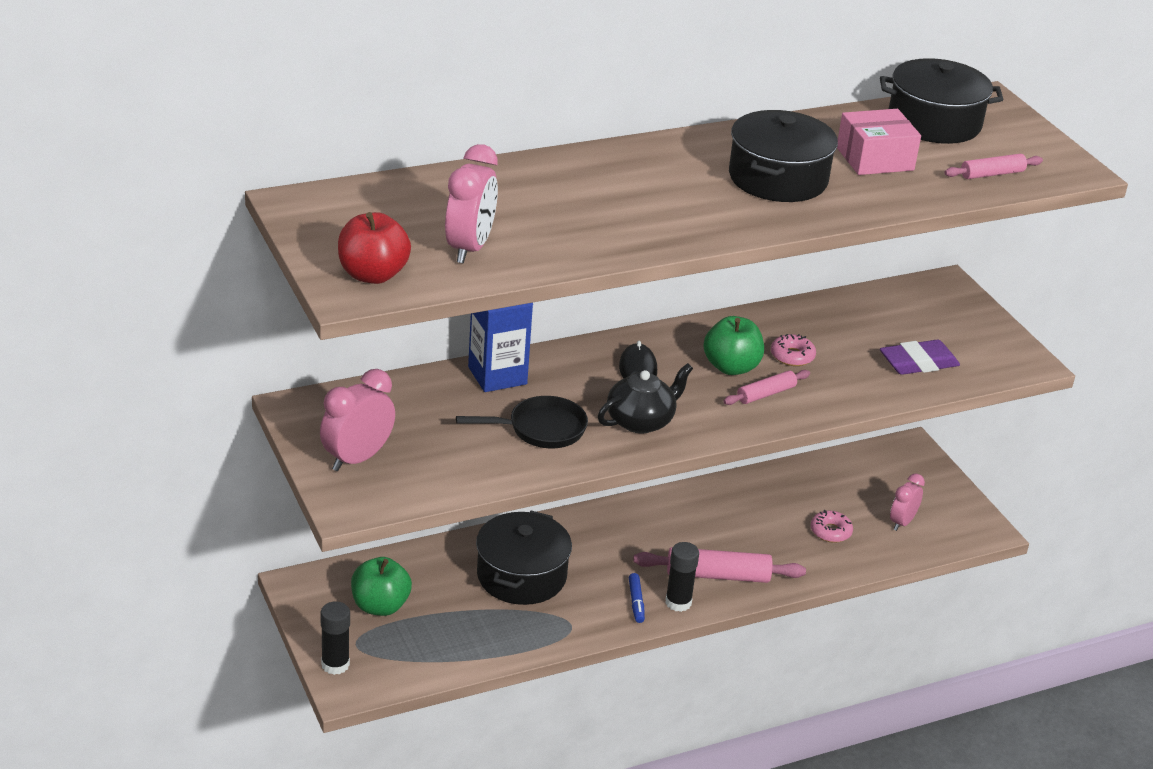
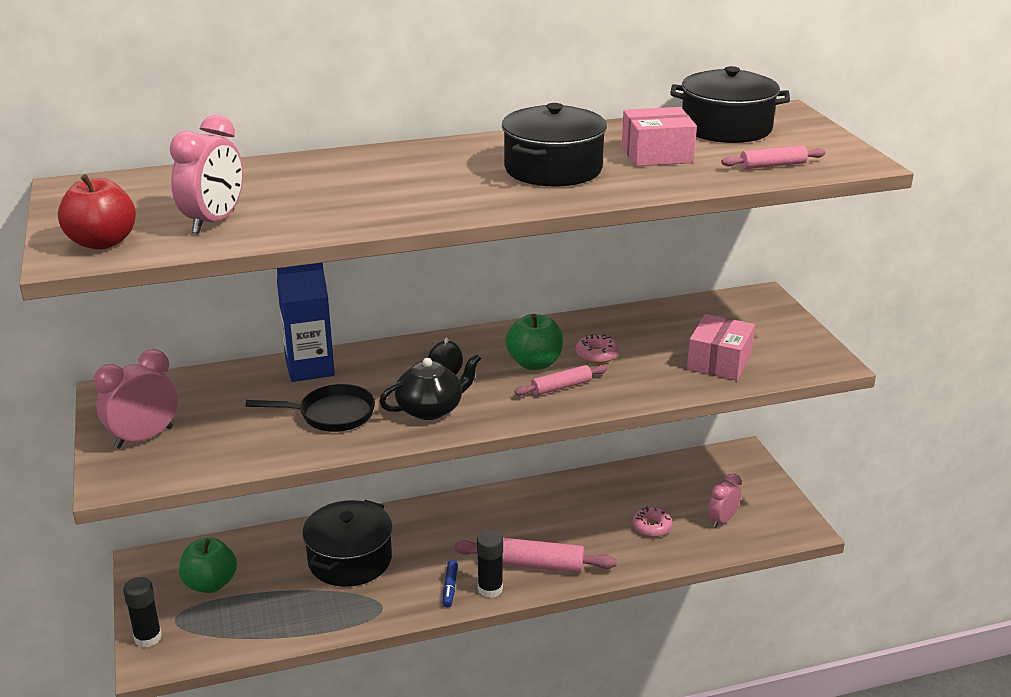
camera: 10 degrees right, 5 degrees down
(918, 363) = (719, 362): purple eraser -> pink box

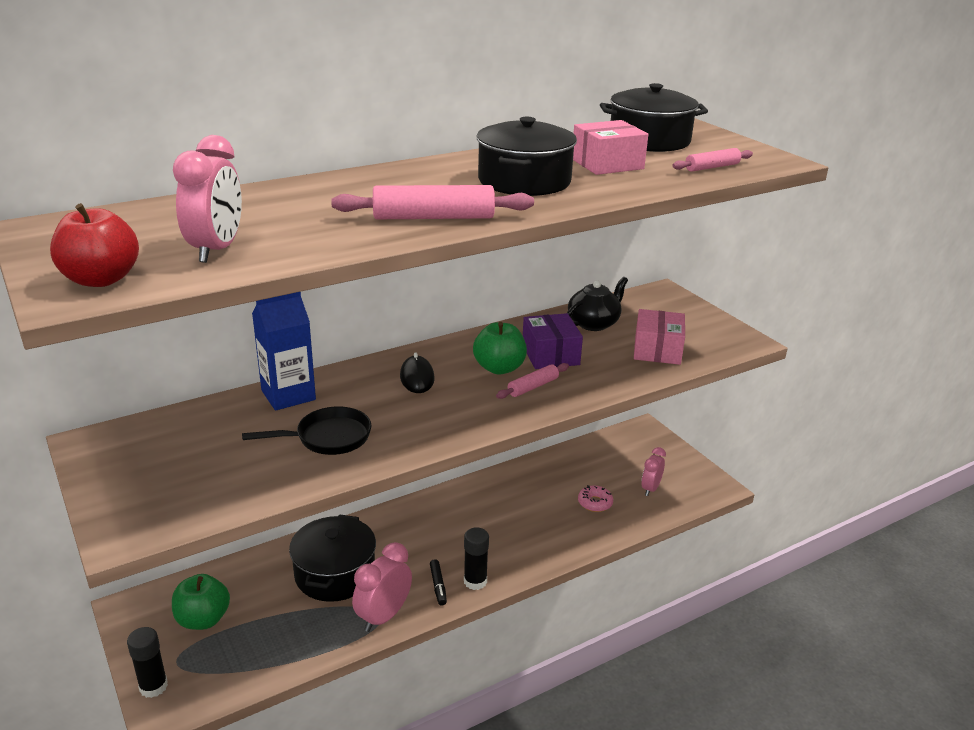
camera: 15 degrees left, 0 degrees up
(144, 438) = (140, 485): pink clock -> pink clock (383, 616)
(431, 409) = (422, 421): black teapot -> black teapot (594, 323)
(450, 587) = (438, 585): blue marker -> black marker
(534, 564) = (507, 552): pink rolling pin -> pink rolling pin (433, 217)
(596, 355) = (550, 355): pink donut -> purple box

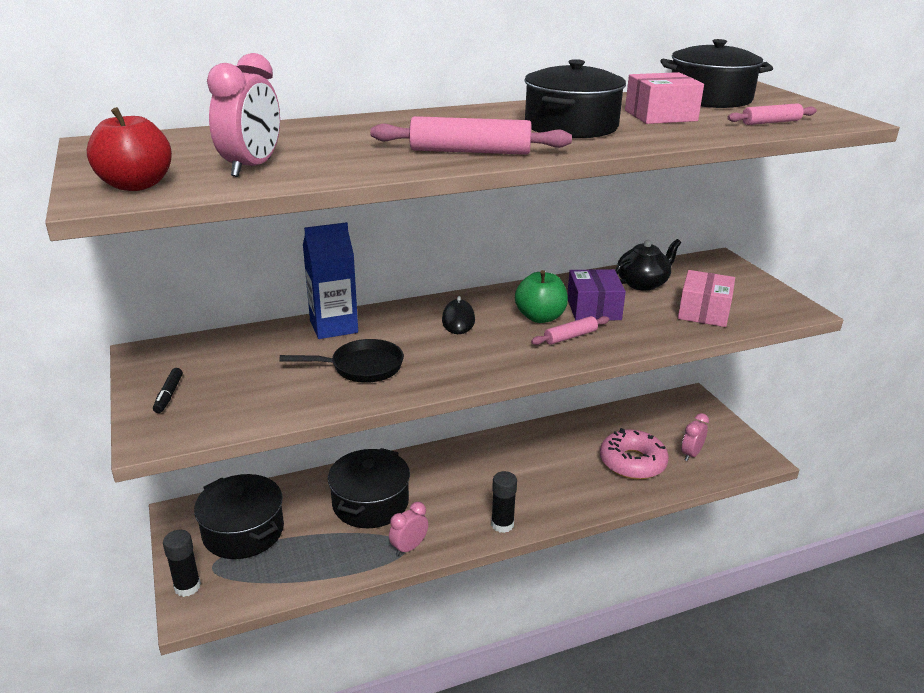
camera: 10 degrees right, 0 degrees up
(203, 619) = (243, 531): green apple -> black pot
(383, 616) = (409, 547): pink clock -> pink clock, size x0.66
(438, 585) = (466, 524): black marker -> black marker (169, 395)
(595, 503) = (632, 462): pink donut -> pink donut, size x1.92

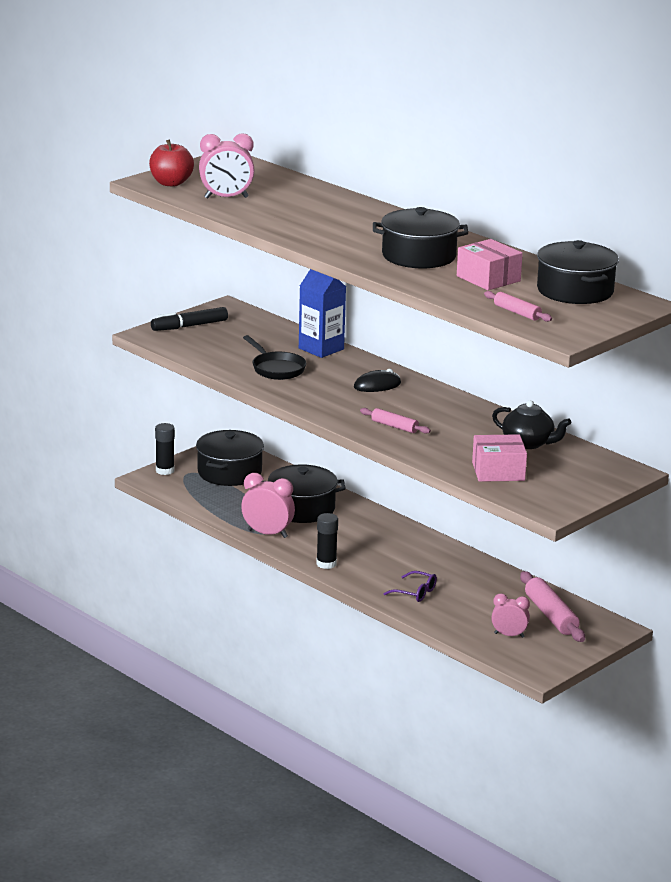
camera: 65 degrees right, 5 degrees down
(169, 395) = (189, 326): black marker -> black marker, size x1.72
(409, 547) = (267, 534): pink clock -> pink clock, size x1.53
(470, 151) = (320, 238): pink rolling pin -> pink rolling pin (551, 615)
(540, 317) = (415, 412): green apple -> none
(590, 483) = (415, 592): none -> purple glasses
(593, 309) = (453, 429): purple box -> none
(632, 462) = (466, 608): pink donut -> none

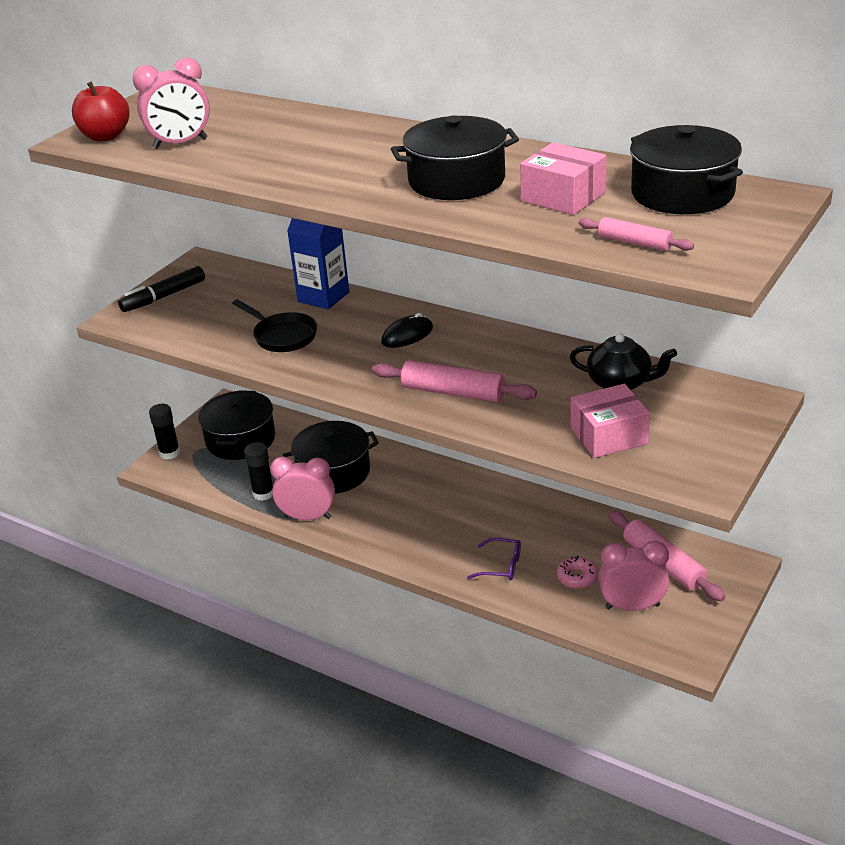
camera: 10 degrees left, 10 degrees up
(326, 564) = (387, 546): black glue stick -> black glue stick (263, 493)
(394, 426) = (453, 392): pink rolling pin -> pink rolling pin, size x1.70
(474, 610) = (577, 577): none -> pink donut
(509, 635) = (632, 606): pink clock -> pink clock, size x1.53

